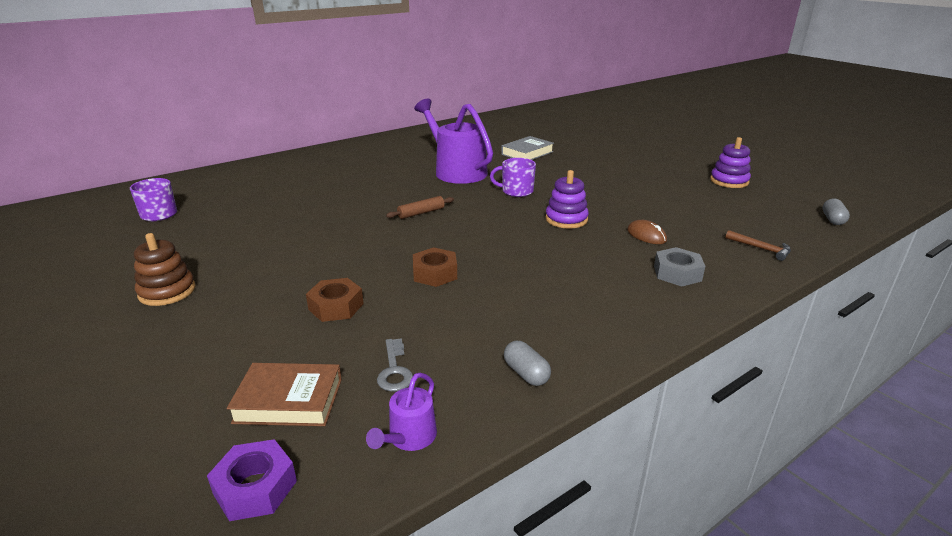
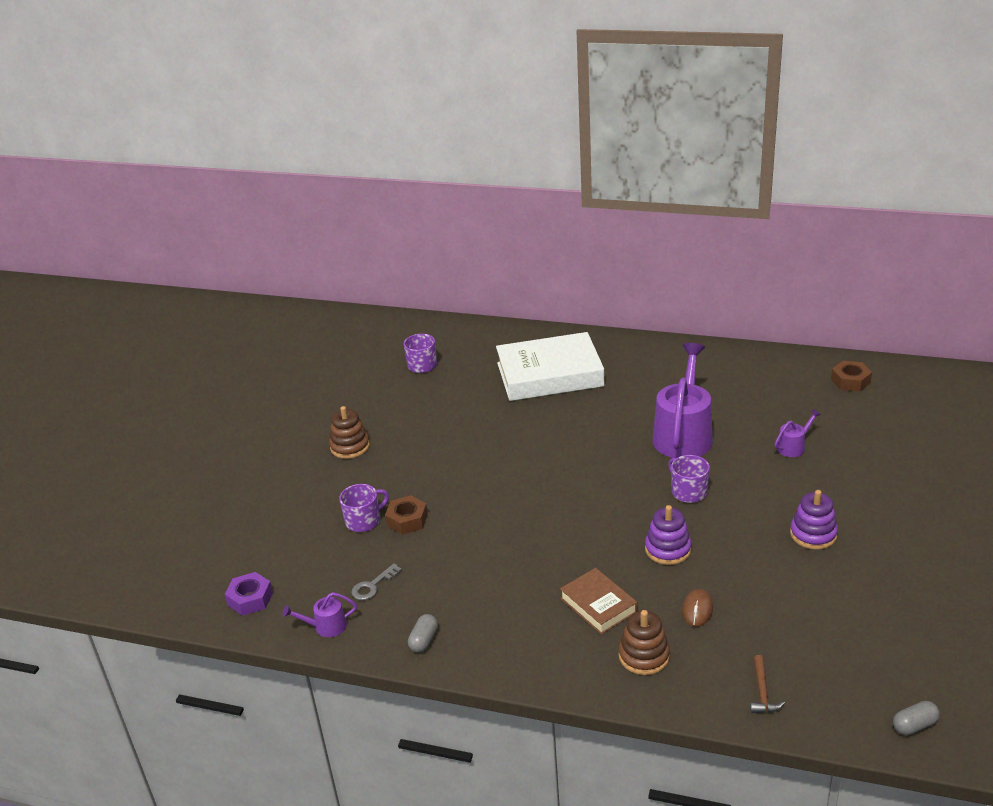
camera: 55 degrees right, 5 degrees up
(288, 331) = (364, 520): none -> purple mug
(289, 400) = (311, 565): brown book -> brown book (598, 605)
(299, 180) = (549, 374): none -> white book
(421, 213) = (575, 469): brown rolling pin -> none
(435, 273) = (493, 534): brown nut -> brown nut (850, 381)
(527, 153) = (793, 447): grey book -> purple watering can
(677, 273) = (644, 656): grey nut -> brown stacking toy
(729, 181) = (925, 614): purple stacking toy -> purple stacking toy (813, 534)

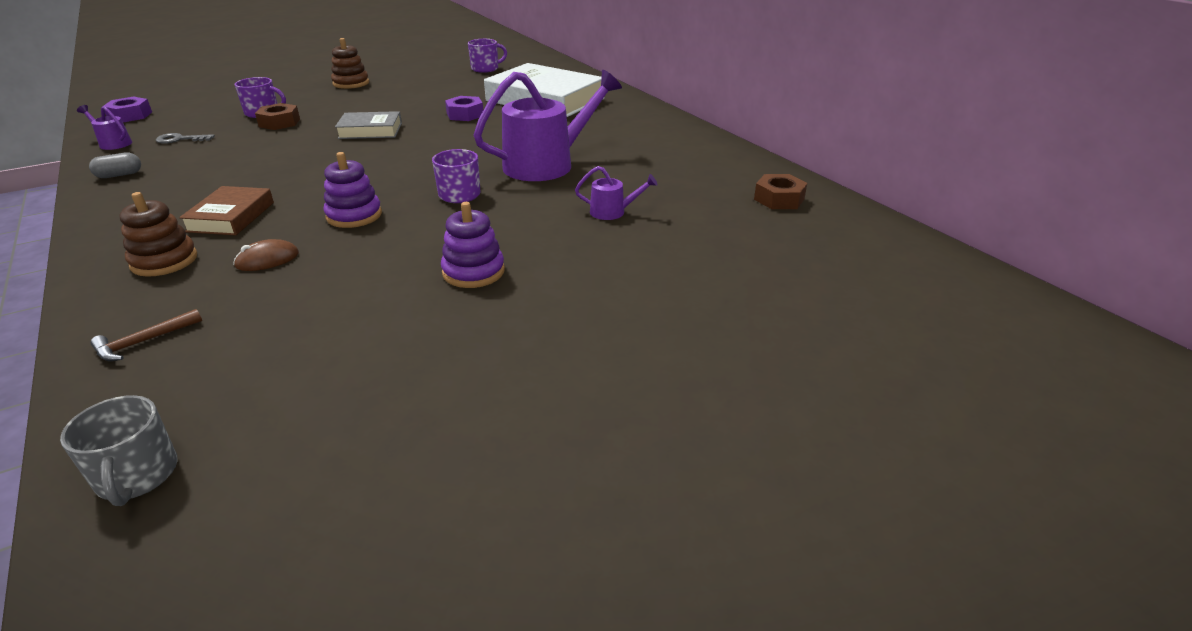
camera: 40 degrees right, 0 degrees up
(499, 482) = (370, 131): none -> grey book
(528, 424) = (465, 114): none -> purple nut
(914, 725) = (137, 476): grey capsule -> grey mug

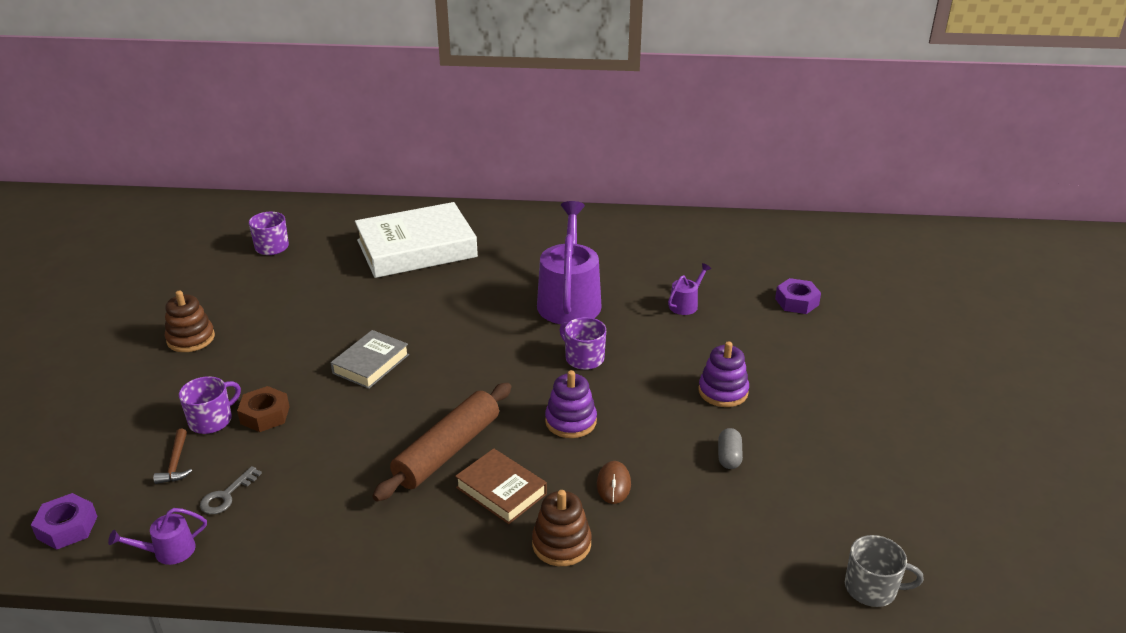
camera: 55 degrees left, 0 degrees up
(119, 175) = (295, 555): grey capsule -> grey capsule (729, 457)
(144, 342) = (701, 570): brown hammer -> brown hammer (176, 463)
(275, 183) = (447, 451): none -> brown rolling pin
(465, 114) = (398, 300): purple nut -> purple nut (796, 302)
(779, 199) = (730, 237): brown nut -> none

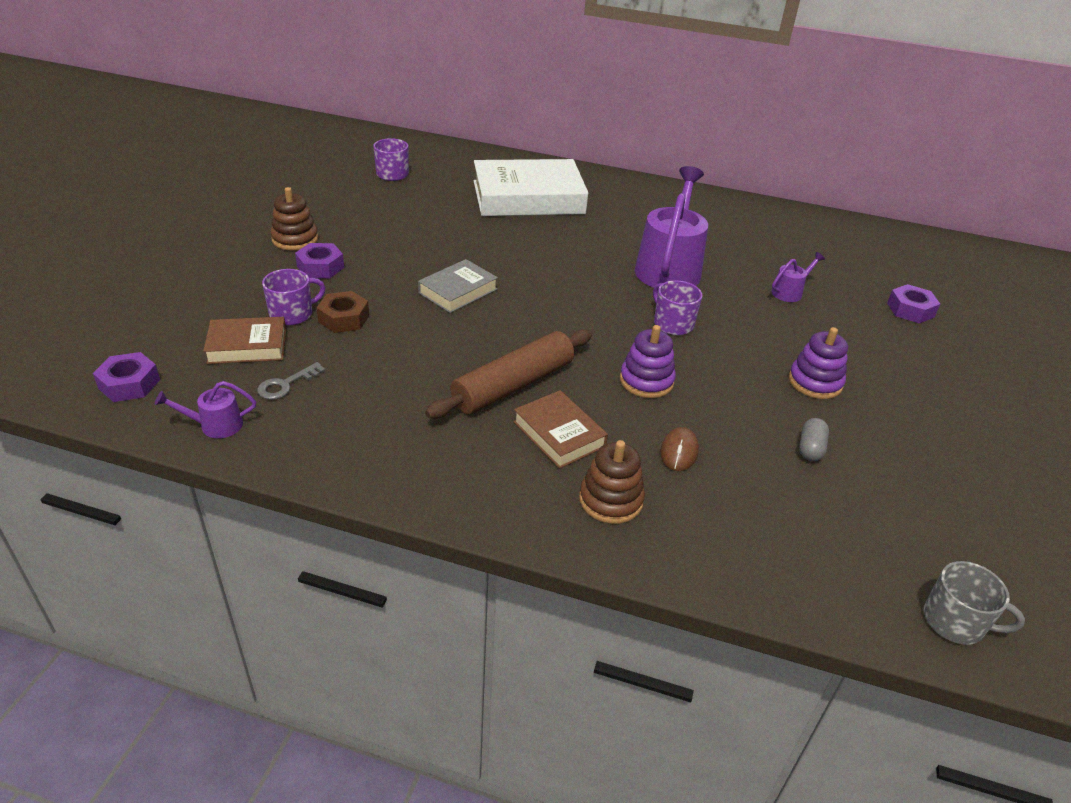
camera: 10 degrees right, 5 degrees up
(176, 463) = (247, 346): brown hammer -> brown book
(226, 364) = (320, 267): none -> purple nut

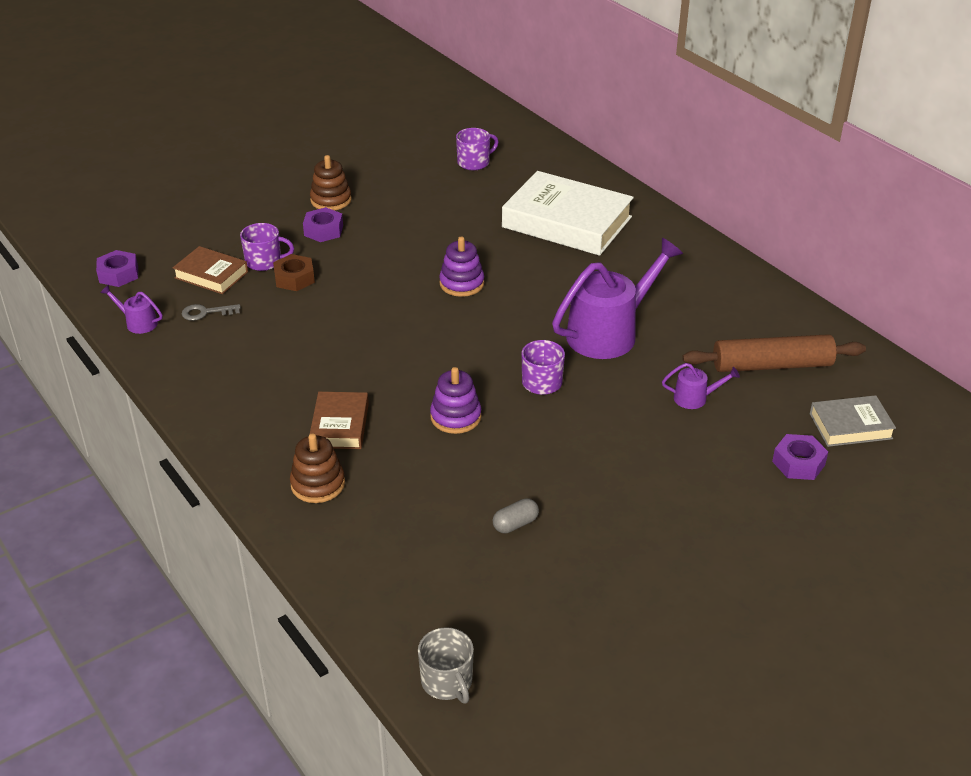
camera: 40 degrees right, 0 degrees up
(458, 291) = (401, 287): grey book -> grey book (850, 426)
(513, 385) = (352, 376): brown rolling pin -> brown rolling pin (772, 365)
(679, 451) = (409, 477): brown mouse -> none
(815, 382) = (598, 480): purple stacking toy -> purple stacking toy (461, 284)

